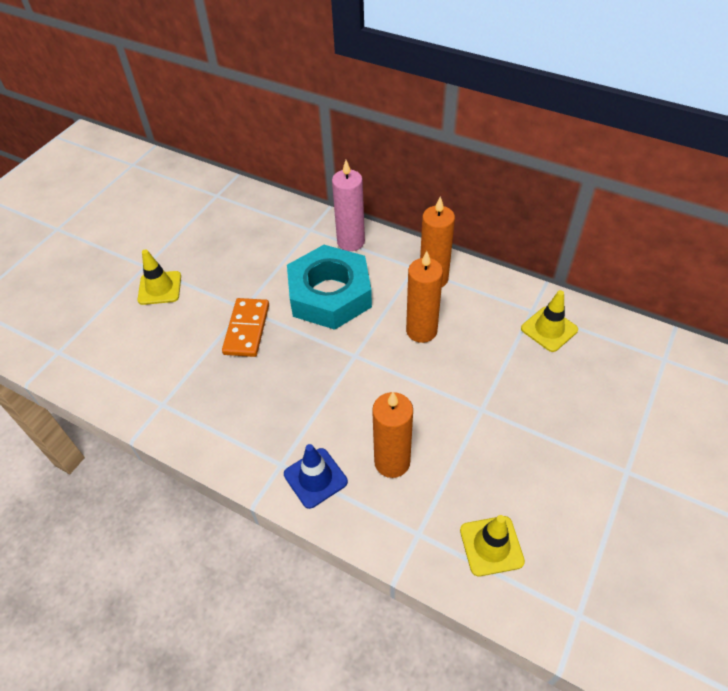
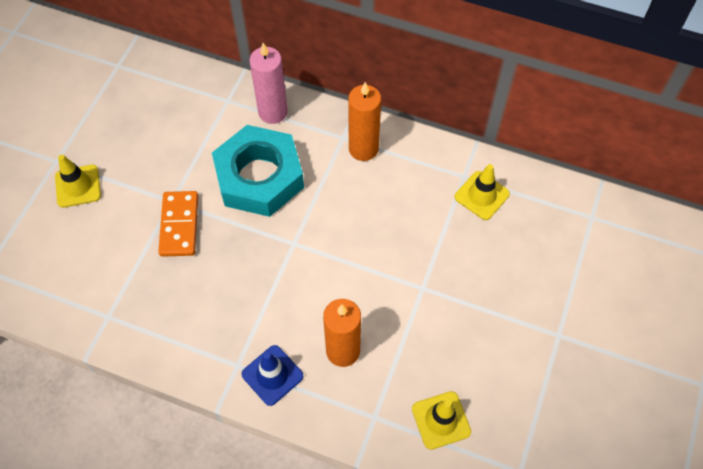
camera: 10 degrees left, 10 degrees up
(421, 331) = (357, 209): orange candle -> none

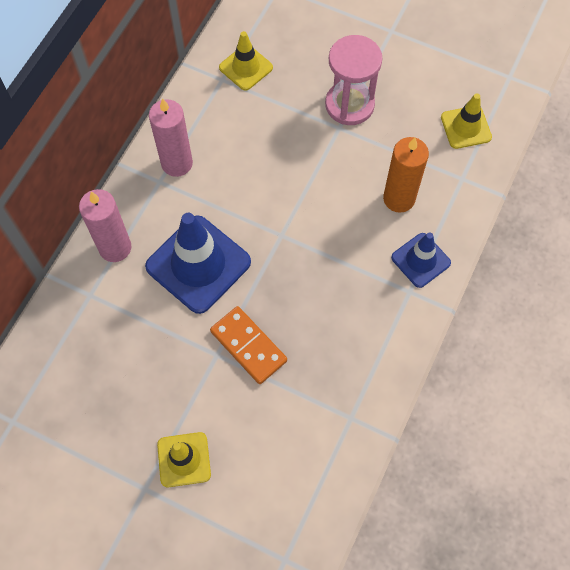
camera: 85 degrees left, 5 degrees up
(179, 225) = (248, 346): orange domino -> orange domino turned 45 degrees clockwise
(259, 177) = (198, 264): turquoise nut -> blue traffic cone
(363, 149) = (177, 163): orange candle -> pink candle
(452, 296) = (349, 104): none -> pink hourglass

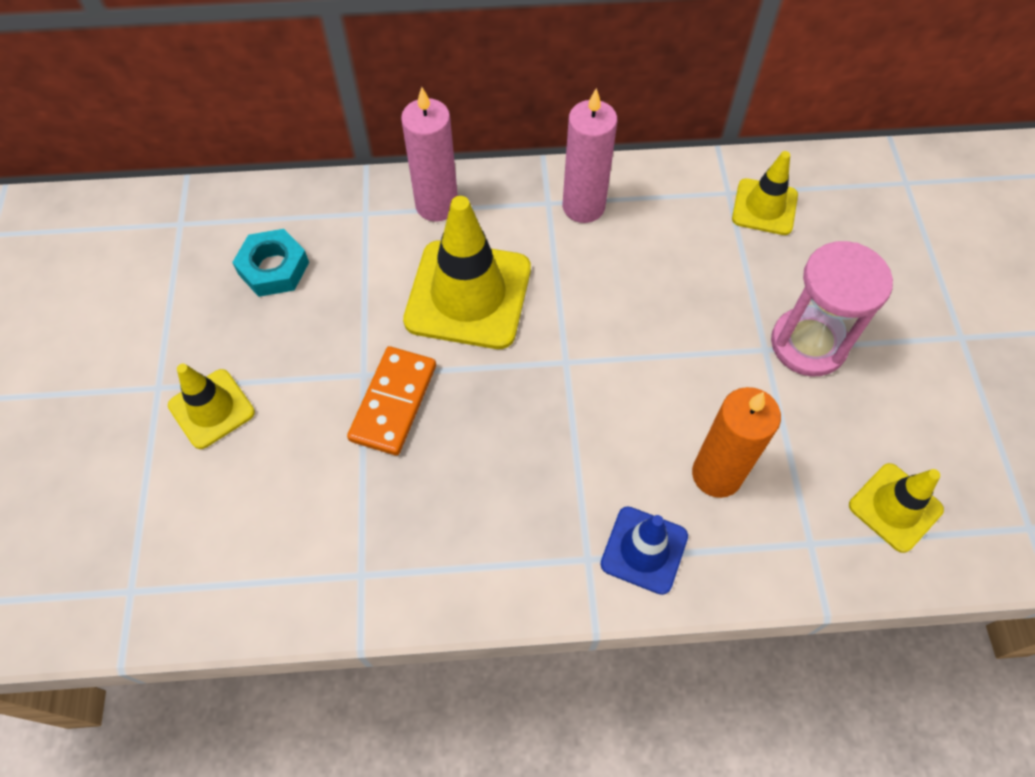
camera: 60 degrees right, 5 degrees down
(96, 374) = (274, 268): none -> turquoise nut
(198, 264) = (468, 295): blue traffic cone -> yellow traffic cone

